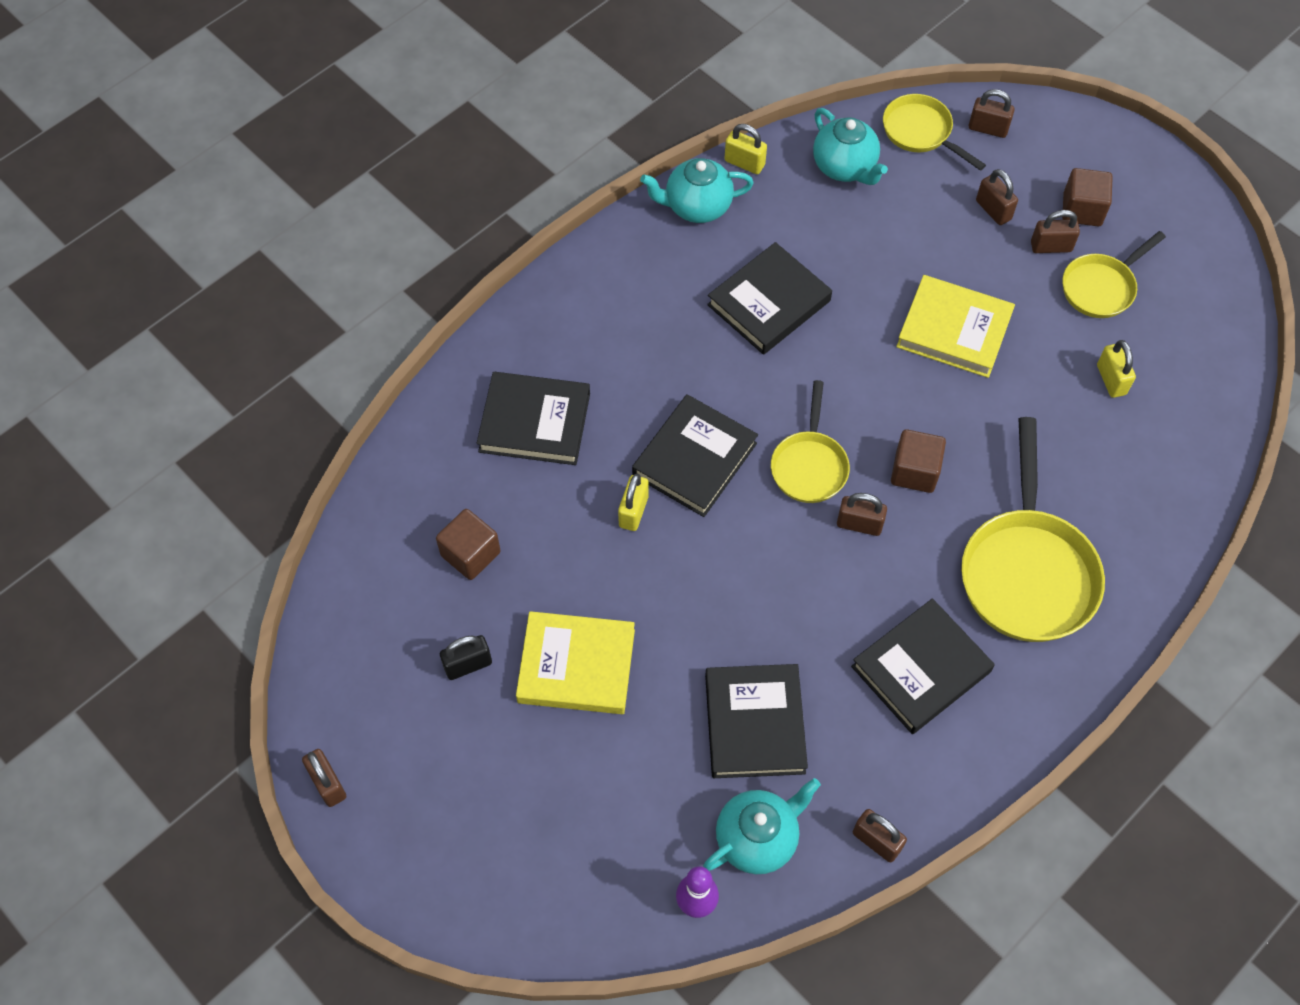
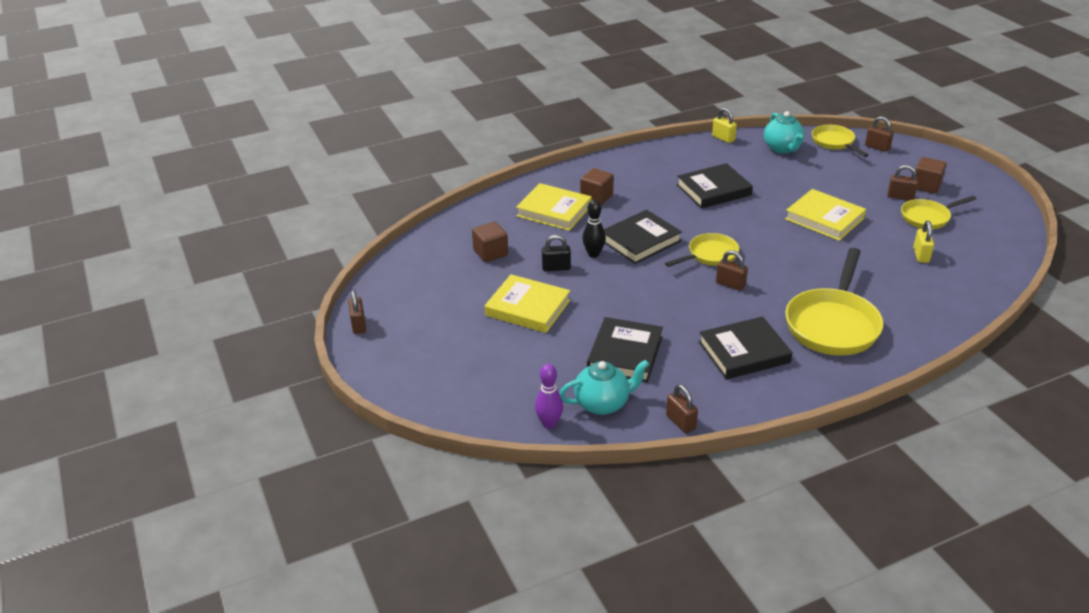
camera: 20 degrees right, 25 degrees down
(468, 665) = (465, 295): black padlock -> black padlock (556, 268)
(534, 422) = (554, 211): black book -> yellow book
(633, 511) = (593, 254): yellow padlock -> black bowling pin
(697, 206) = (687, 149): turquoise teapot -> none
(809, 465) = (709, 255): yellow pan -> yellow pan turned 150 degrees counterclockwise
(914, 471) = (775, 269): brown cube -> brown cube (596, 197)
(993, 210) = (868, 177): brown padlock -> none

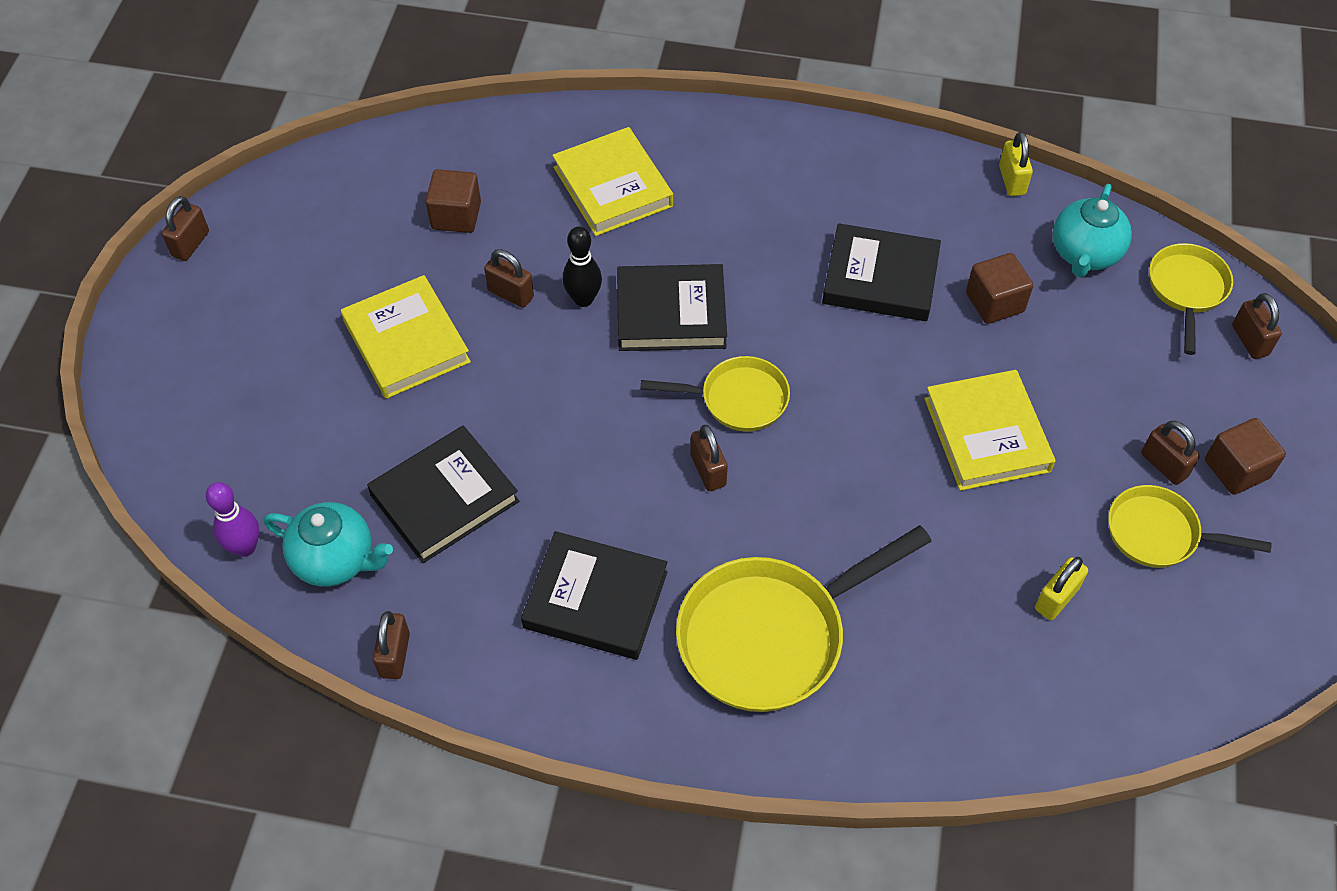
camera: 35 degrees right, 20 degrees up
(556, 268) = (510, 294): black padlock -> brown padlock
(596, 197) = (696, 194): brown cube -> brown cube (994, 302)

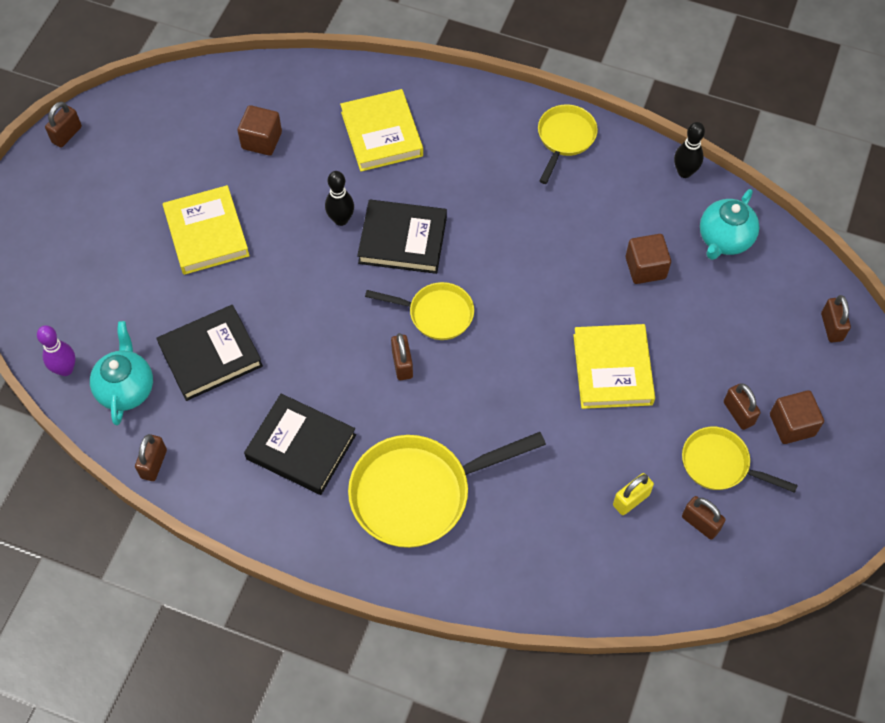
camera: 10 degrees right, 5 degrees up
(336, 560) = (126, 388): turquoise teapot -> turquoise teapot turned 120 degrees counterclockwise
(510, 294) = (289, 207): brown padlock -> brown padlock (700, 523)
(880, 278) = (564, 236): black book -> none
(1012, 180) = (684, 172): yellow padlock -> black bowling pin
(1186, 290) = (794, 280): yellow pan -> yellow pan (564, 139)

